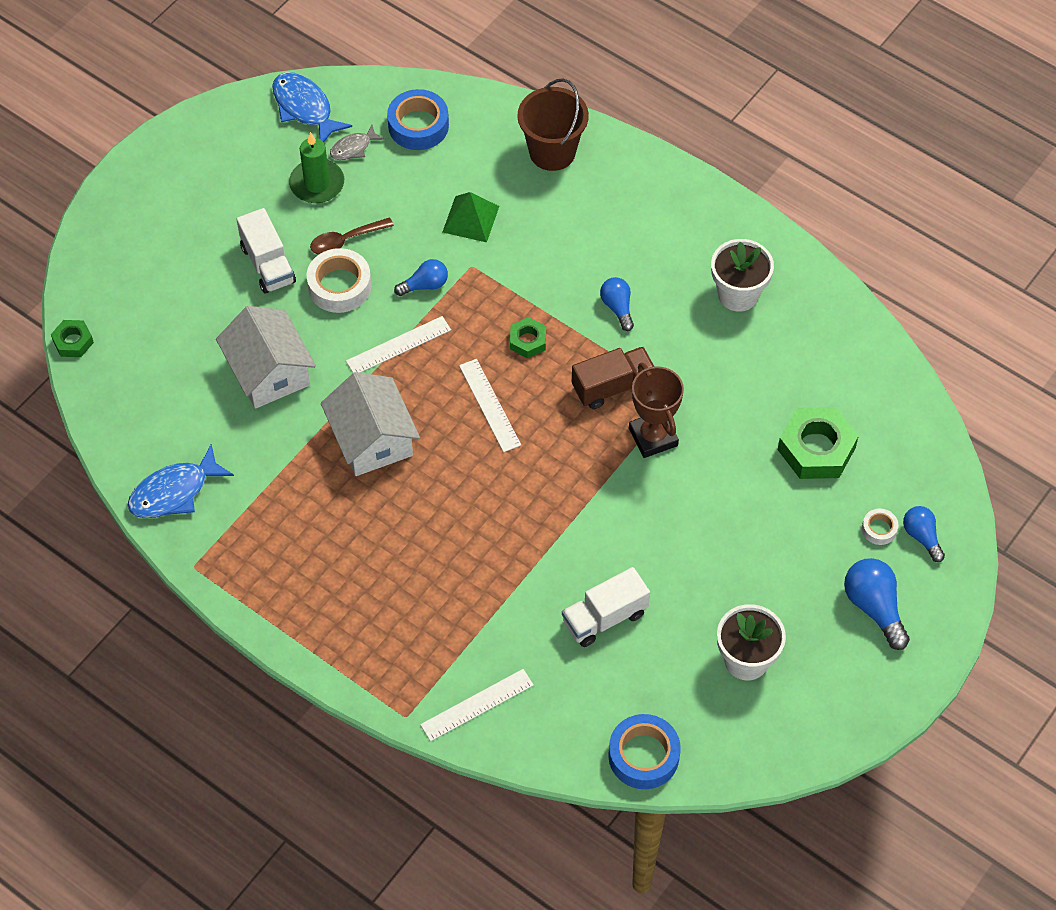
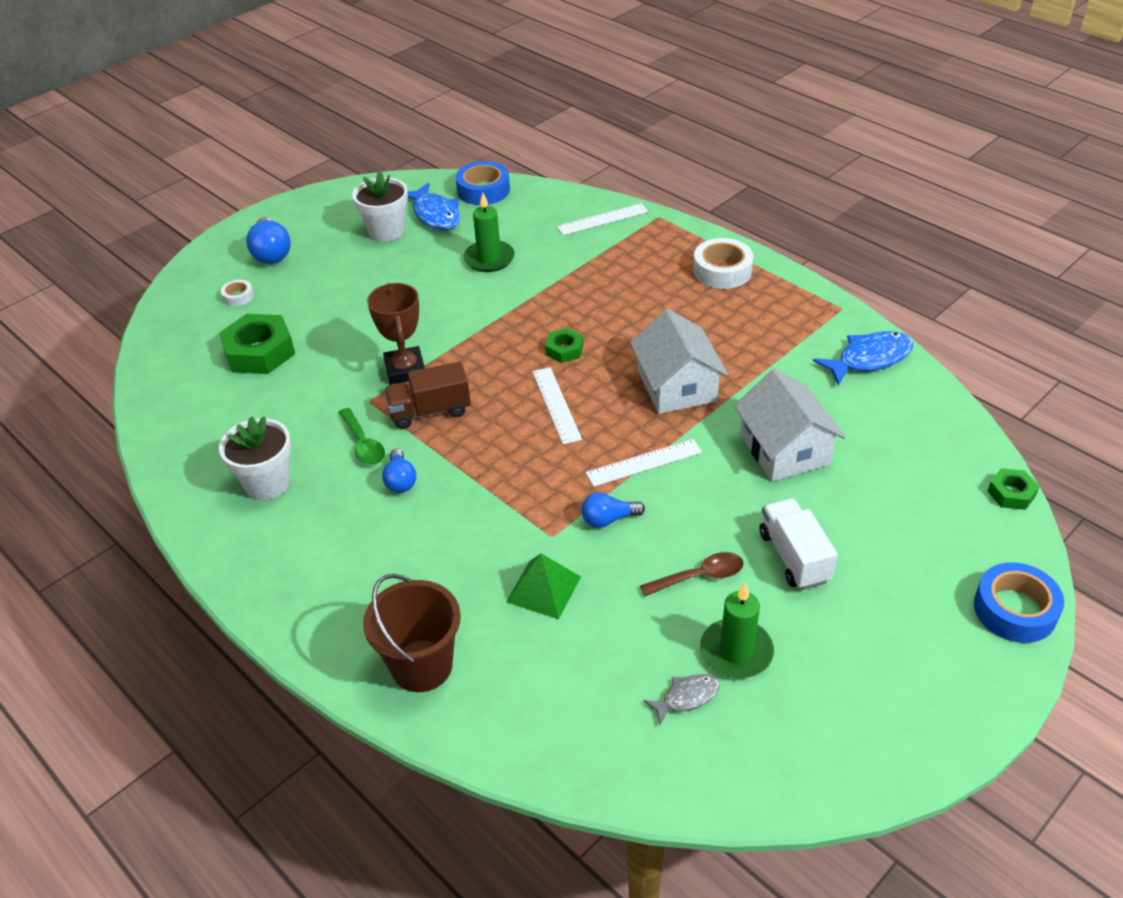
camera: 170 degrees left, 15 degrees down
(304, 108) = (756, 767): blue fish -> blue fish (435, 215)
(339, 286) = (707, 526): white tape -> white tape (722, 271)
(418, 125) = (594, 722): blue tape -> blue tape (1015, 610)
(528, 341) = (505, 457): green nut -> green nut (564, 350)
(604, 617) = (489, 259): white truck -> green candle
(665, 343) = (363, 444): none -> green spoon
(921, 536) = (206, 290): blue light bulb -> none

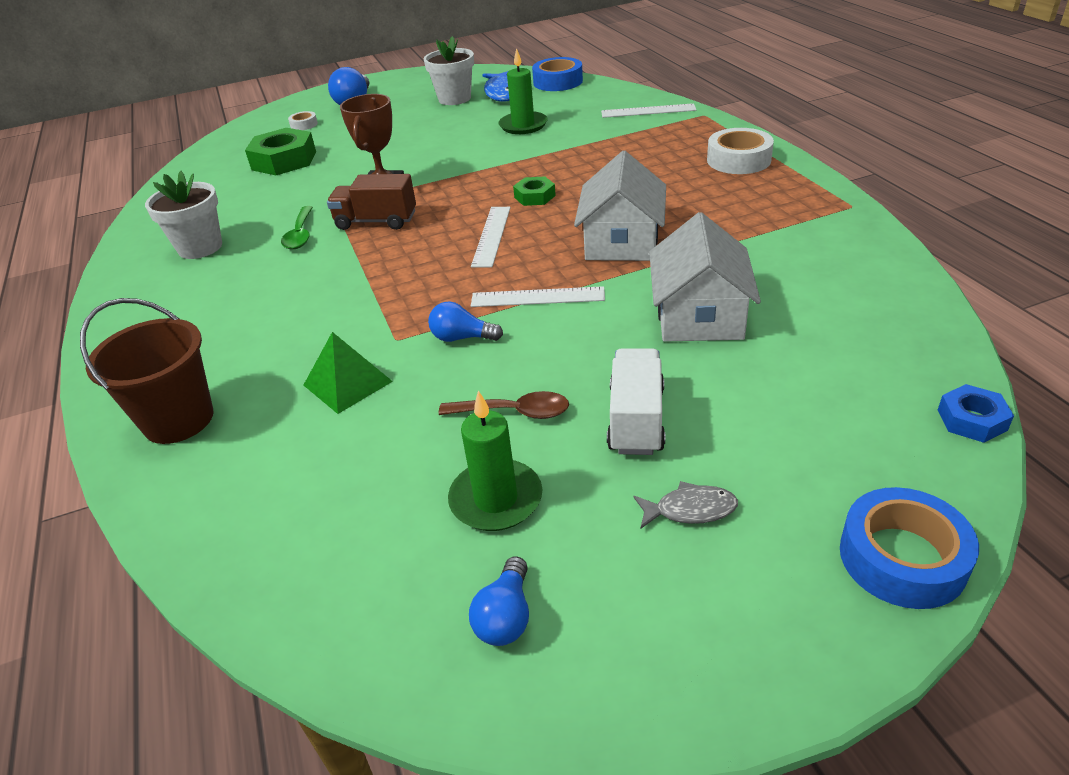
camera: 25 degrees right, 5 degrees down
(400, 480) = (304, 267): blue light bulb -> blue light bulb (505, 617)
(686, 697) = (402, 531): grey fish -> grey fish (690, 510)
(869, 359) = (857, 253): blue fish -> none
(1011, 493) = (971, 420): green nut -> blue nut

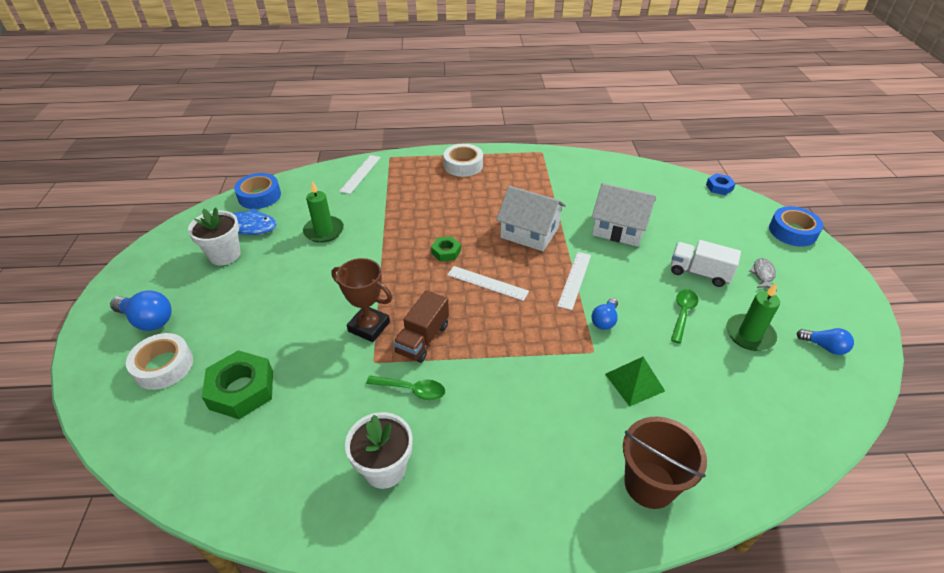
camera: 75 degrees left, 5 degrees up
(304, 125) = (163, 366): white tape -> white tape, size x1.92
(513, 412) = (683, 314): brown spoon -> green spoon

